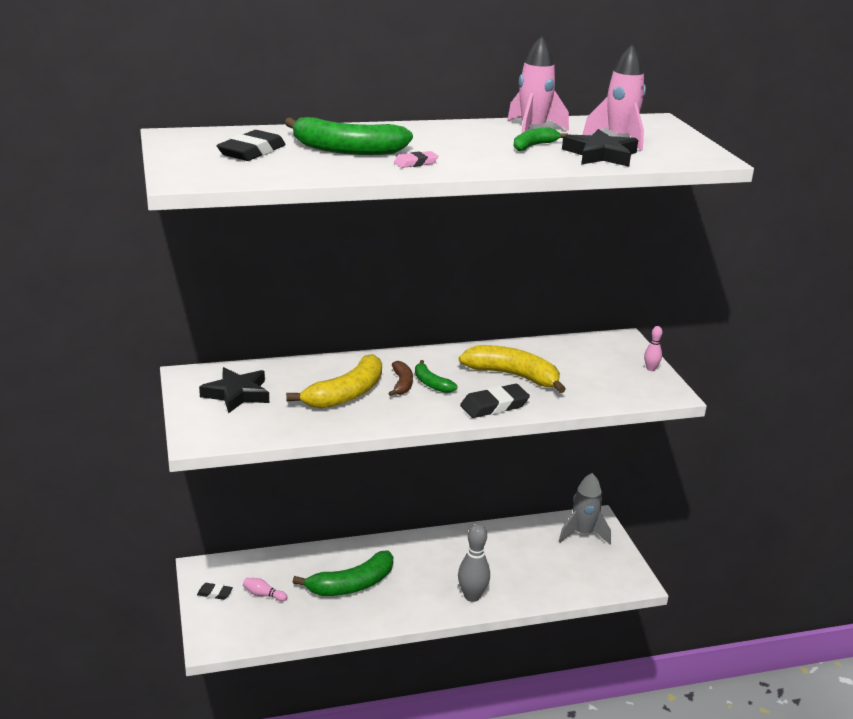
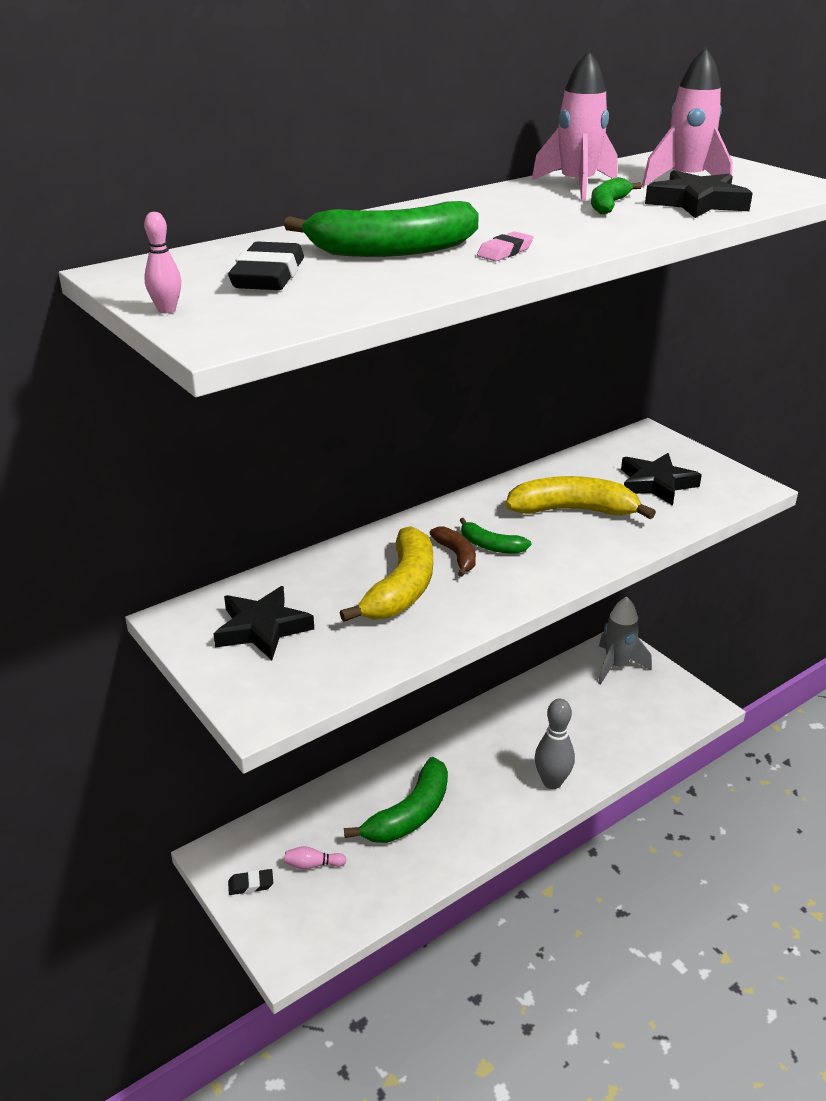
camera: 20 degrees left, 5 degrees up
(494, 405) = (585, 555): black eraser -> none
(595, 373) = (656, 484): none -> black star
(650, 369) = (706, 463): pink bowling pin -> pink bowling pin (167, 310)

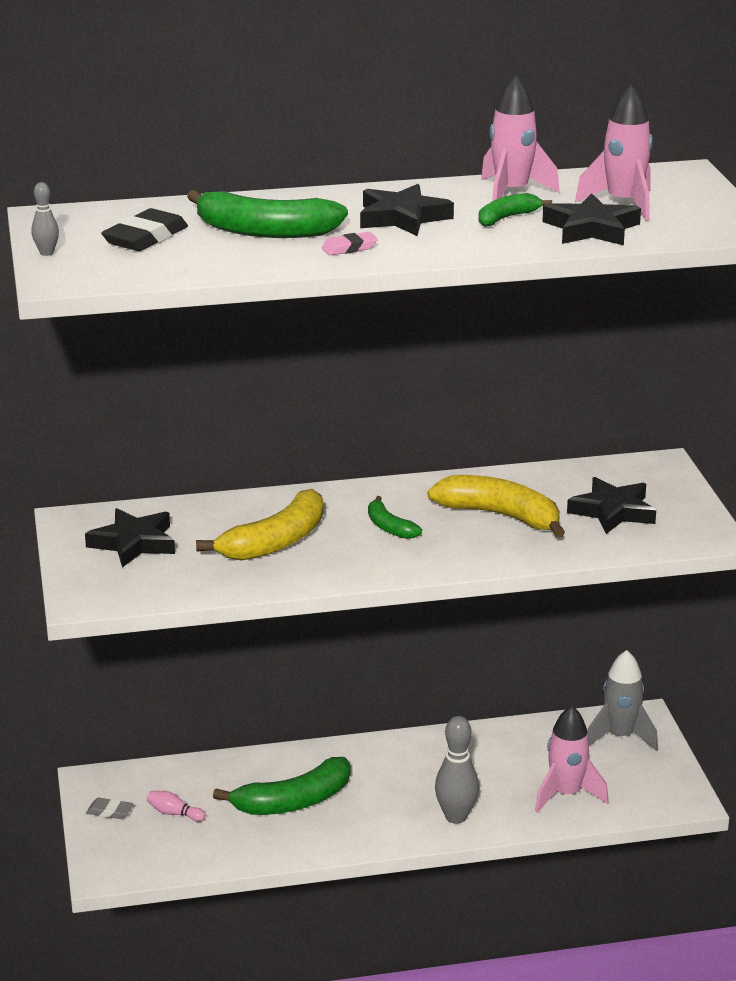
camera: 25 degrees right, 5 degrees down
(167, 310) = (46, 253): pink bowling pin -> grey bowling pin
(251, 884) = (110, 811): black eraser -> grey eraser
(457, 555) = (350, 528): brown banana -> none
(512, 219) = (402, 218): none -> black star
(618, 731) = (566, 794): none -> pink rocket

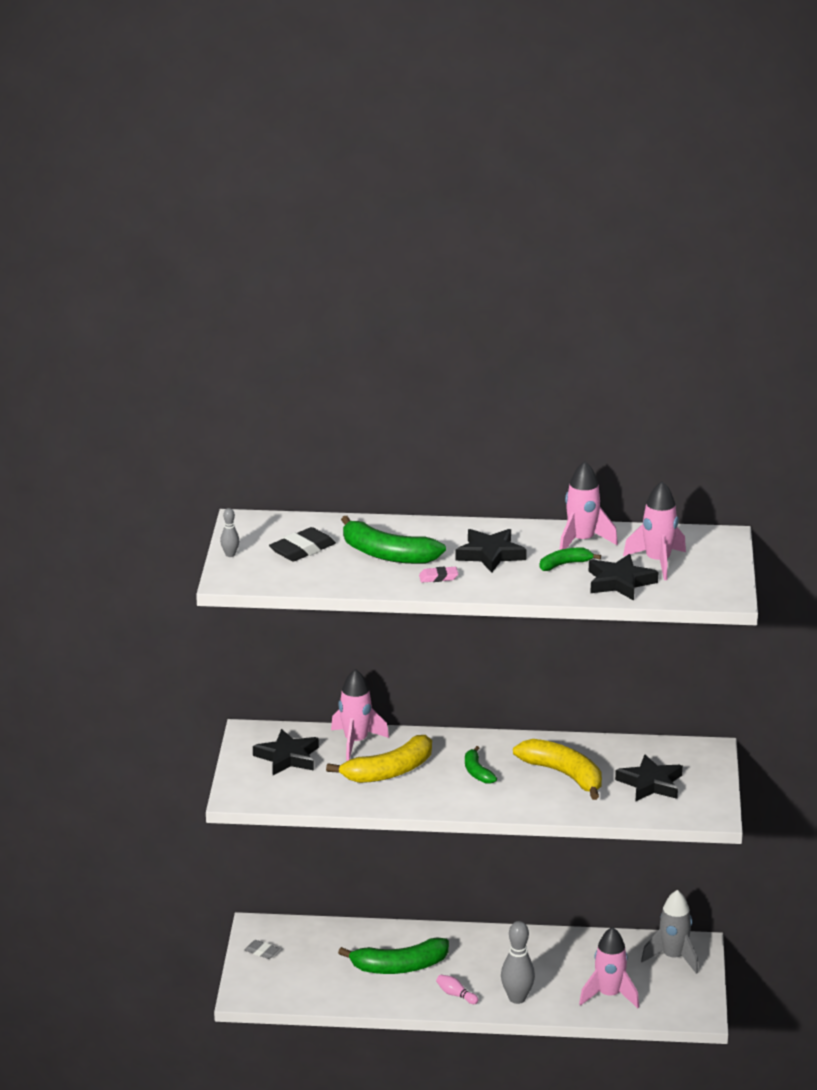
camera: 15 degrees right, 0 degrees up
(174, 813) = (308, 961): pink bowling pin -> pink bowling pin (456, 995)
(216, 513) = (356, 742): none -> pink rocket

